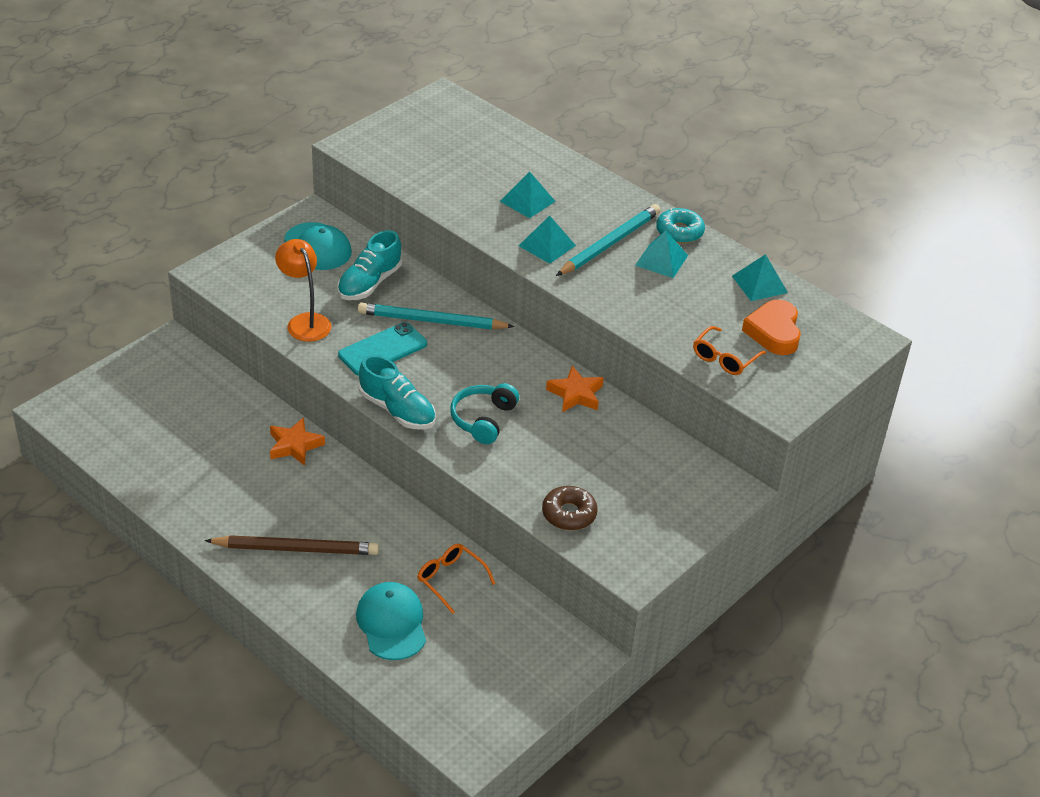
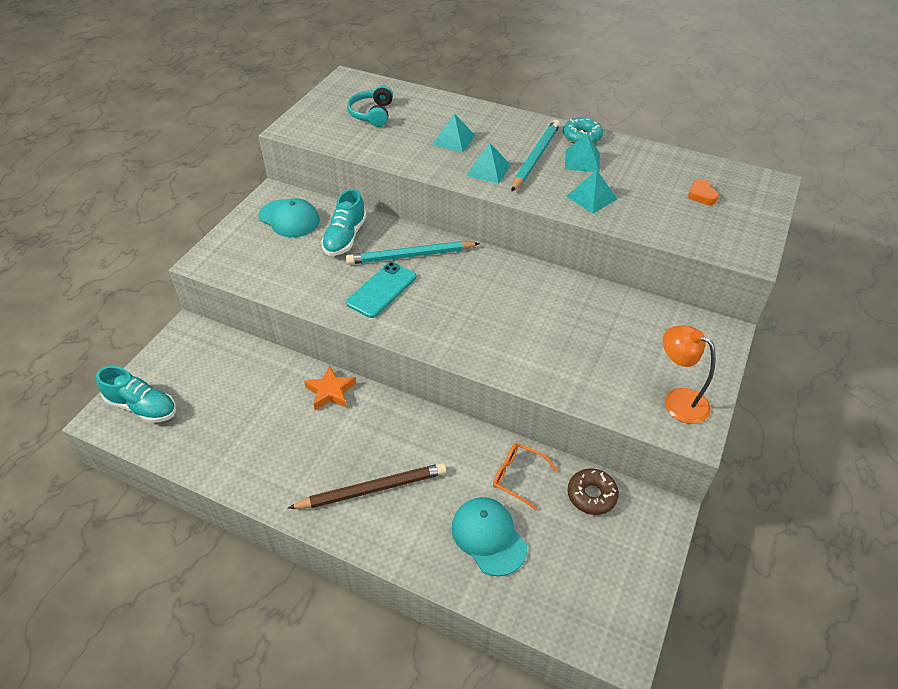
camera: 15 degrees left, 5 degrees up
(305, 321) = (305, 283): orange lamp -> orange lamp (678, 400)
(397, 410) = (419, 340): turquoise shoe -> turquoise shoe (142, 407)
(483, 419) = (494, 328): turquoise headphones -> turquoise headphones (372, 114)
(569, 514) = (610, 393): brown donut -> brown donut (591, 495)
(575, 394) = (556, 286): orange star -> none
(724, 358) = (679, 225): orange glasses -> none
(759, 284) = (665, 161): turquoise pyramid -> turquoise pyramid (591, 197)
(774, 332) = (701, 195): orange heart -> orange heart, size x0.59

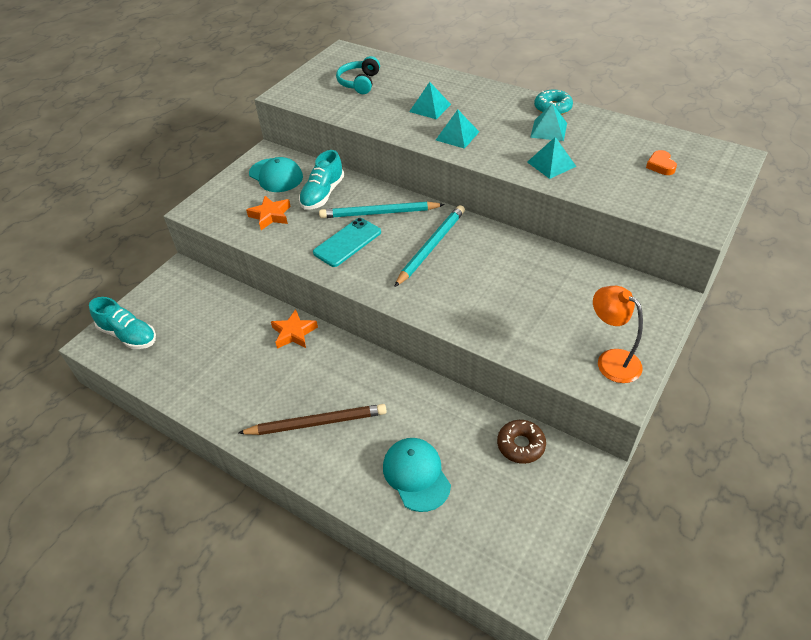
camera: 10 degrees right, 0 degrees up
(291, 264) = (270, 216): none -> orange star
(518, 477) = (453, 422): orange glasses -> none
(535, 157) = (504, 126): turquoise pencil -> turquoise pencil (431, 247)

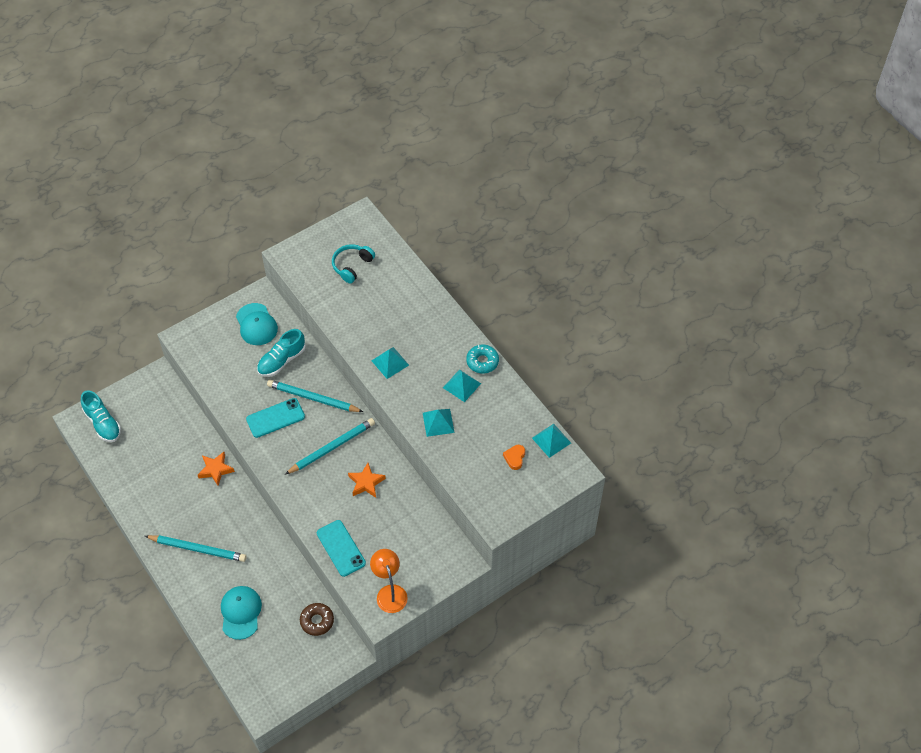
camera: 20 degrees right, 10 degrees up
(270, 216) = (233, 367): orange star -> orange star (366, 483)
(316, 423) = (197, 549): brown pencil -> turquoise pencil
(430, 108) = (389, 321): turquoise pyramid -> turquoise pyramid (551, 440)
(515, 336) = (341, 548): none -> turquoise phone

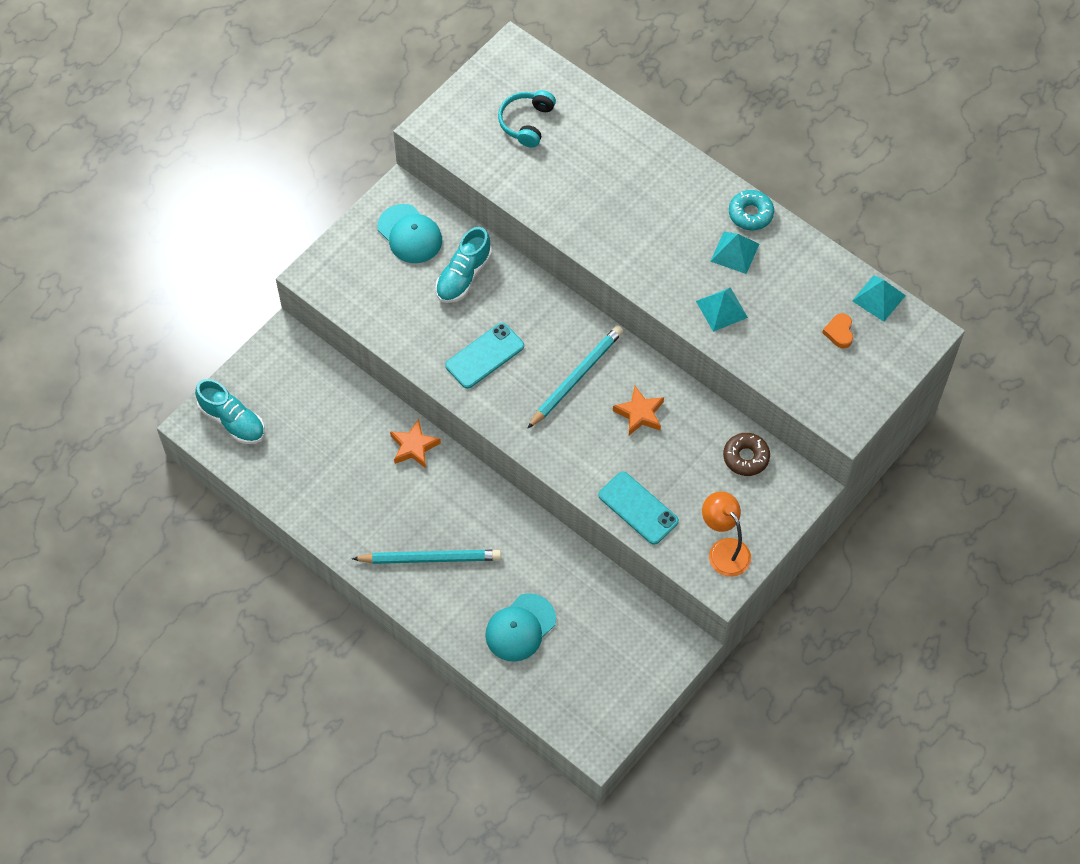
camera: 15 degrees left, 5 degrees up
(240, 612) = (520, 628): turquoise cap -> turquoise cap turned 120 degrees counterclockwise
(313, 398) = (526, 317): turquoise pencil -> none
(317, 621) = (626, 613): brown donut -> brown donut (746, 457)
(390, 362) = (627, 244): turquoise pyramid -> none

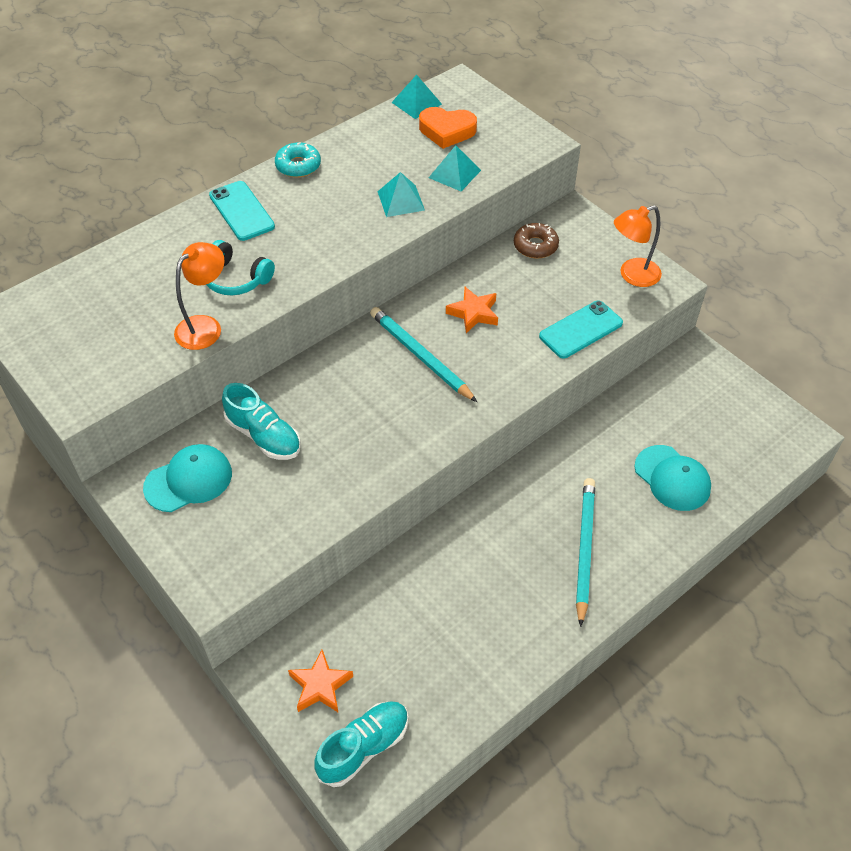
camera: 80 degrees left, 10 degrees down
(414, 447) = (441, 547): orange star -> orange star (320, 686)
(484, 356) = (374, 430): turquoise phone -> turquoise phone (241, 211)
(526, 122) = (112, 314): turquoise headphones -> turquoise headphones (236, 278)
(527, 192) = (205, 326): none -> orange lamp
(735, 252) = (338, 182): turquoise pyramid -> turquoise pyramid (454, 173)
(839, 332) = (447, 131): orange heart -> orange heart, size x1.70

